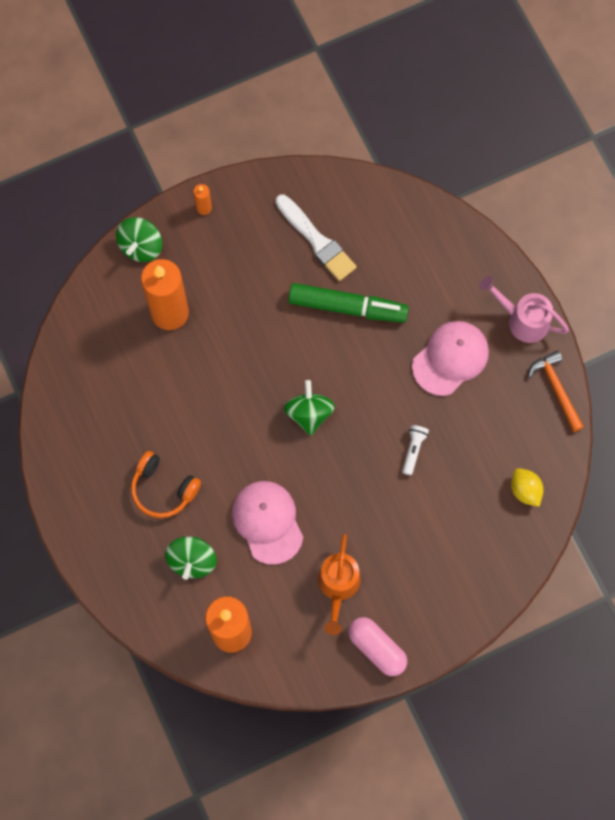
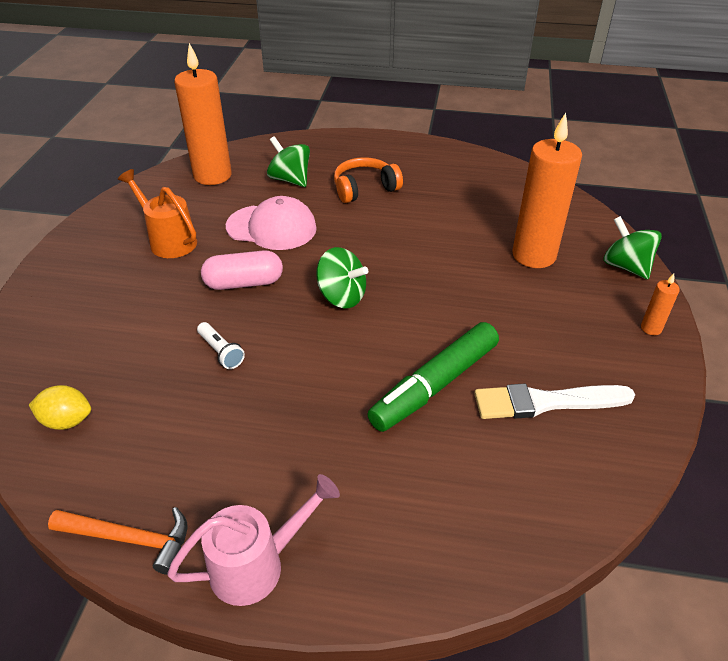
camera: 125 degrees right, 30 degrees down
(377, 648) = (92, 238): pink capsule -> pink capsule (244, 283)
(450, 358) = (284, 445): pink cap -> none

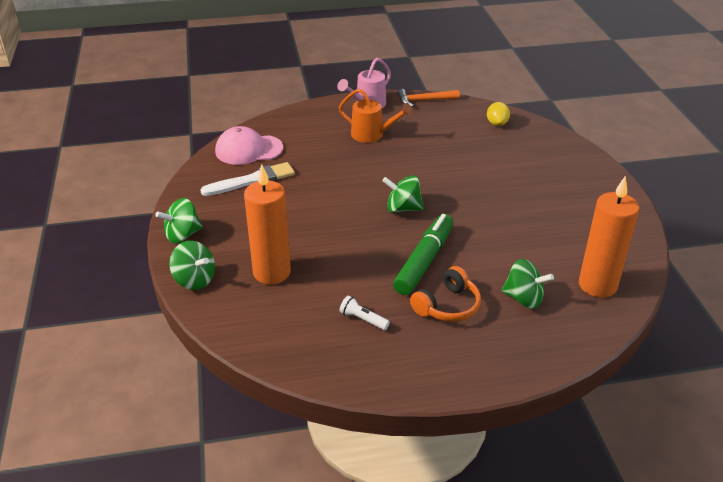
camera: 160 degrees right, 5 degrees down
(67, 421) = (497, 123): yellow lemon -> yellow lemon turned 75 degrees counterclockwise
(169, 240) = (560, 218): orange watering can -> orange watering can (372, 135)
(221, 352) = (451, 164): white flashlight -> white flashlight (363, 319)
(244, 283) = (475, 202): pink capsule -> none
(271, 227) = (495, 247): pink cap -> pink cap (248, 150)
(435, 385) = (318, 175): green marker -> green marker (424, 261)
(651, 328) = (182, 235): orange candle -> green spinning top

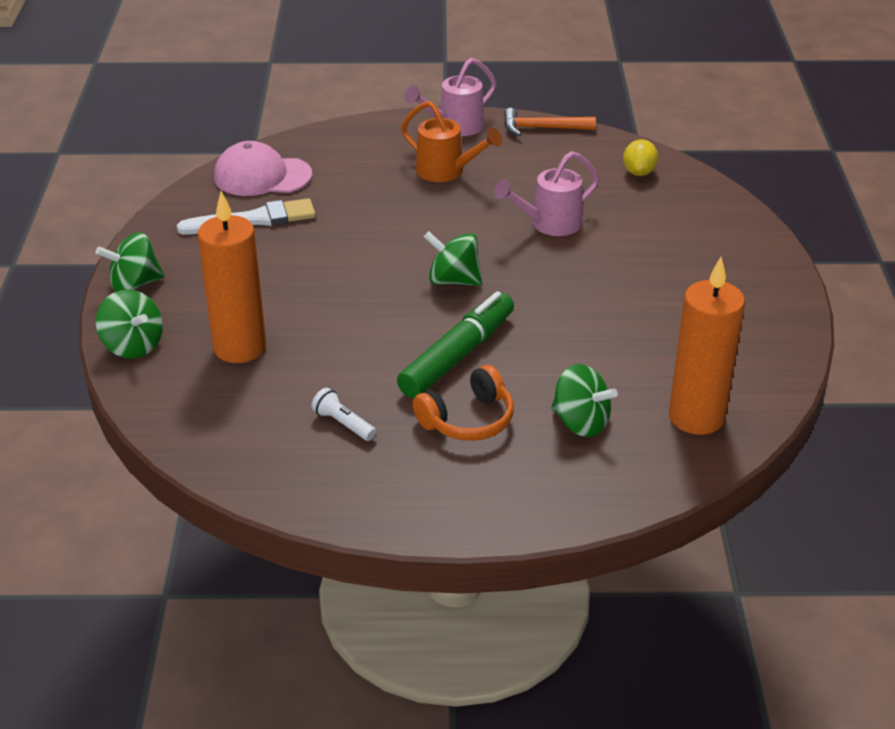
camera: 10 degrees right, 0 degrees up
(452, 164) = (549, 224): none -> pink watering can

